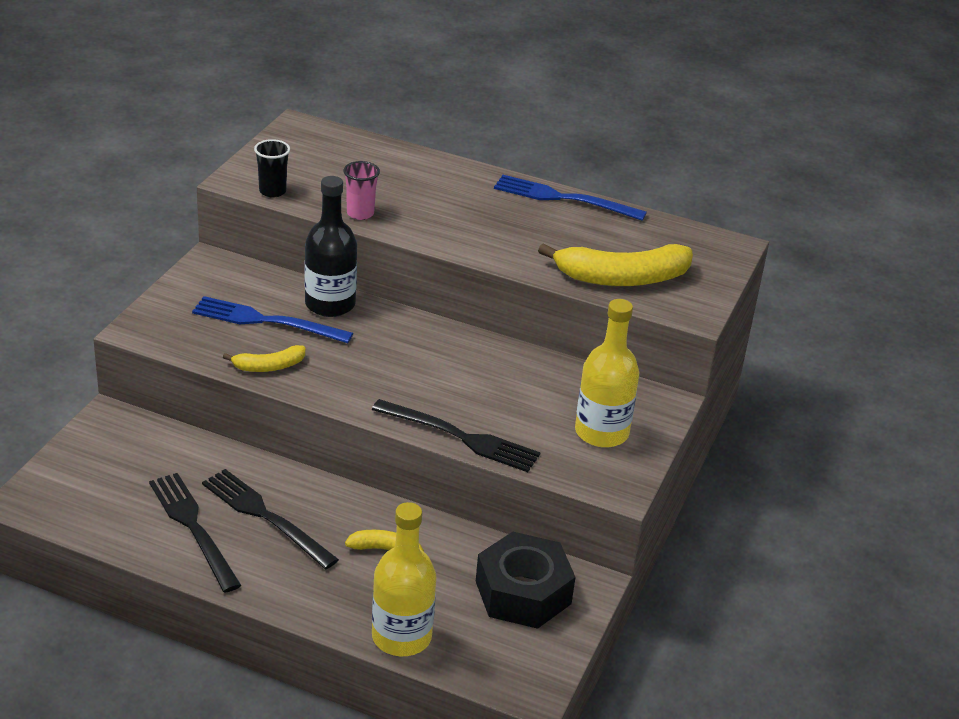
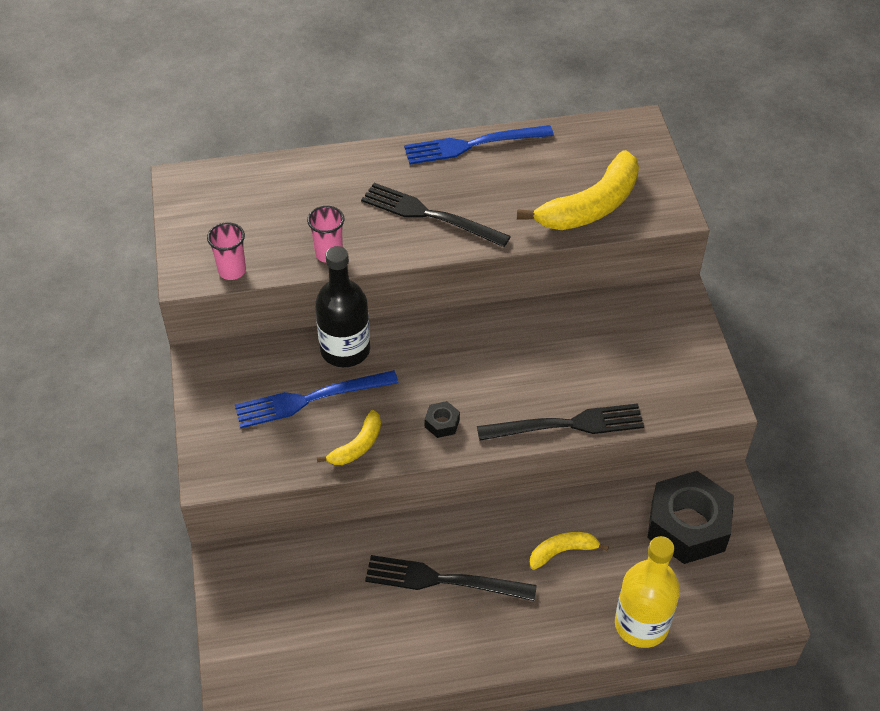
camera: 30 degrees left, 15 degrees up
(193, 527) = (397, 628): black fork -> black fork (429, 215)
(272, 191) = (232, 271): black cup -> pink cup
(354, 385) = (442, 423): none -> black nut
(601, 432) = (660, 355): yellow bottle -> none

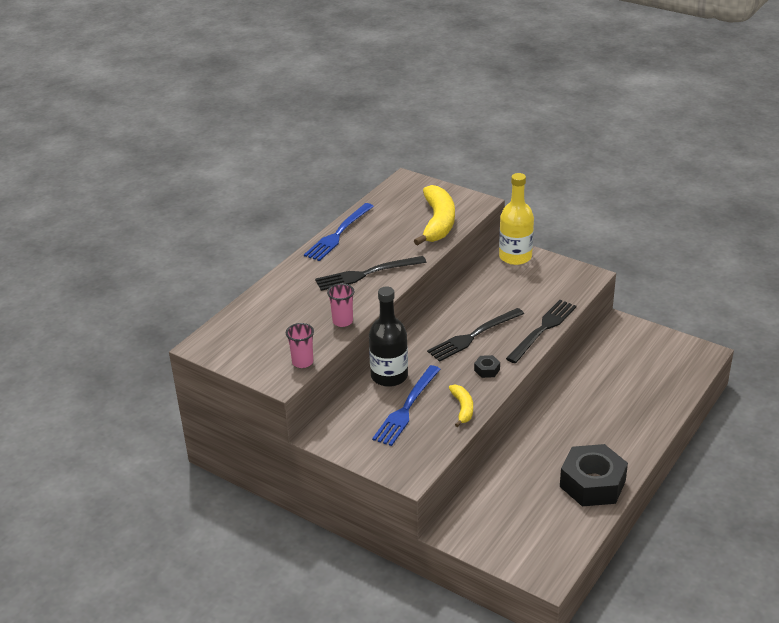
camera: 45 degrees left, 15 degrees down
(443, 580) = (563, 451): black fork -> black fork (473, 336)
(562, 551) = (596, 398): yellow banana -> none
(641, 624) = (670, 398): yellow bottle -> yellow bottle (515, 257)
(687, 525) = (629, 348): black nut -> black nut (592, 484)

